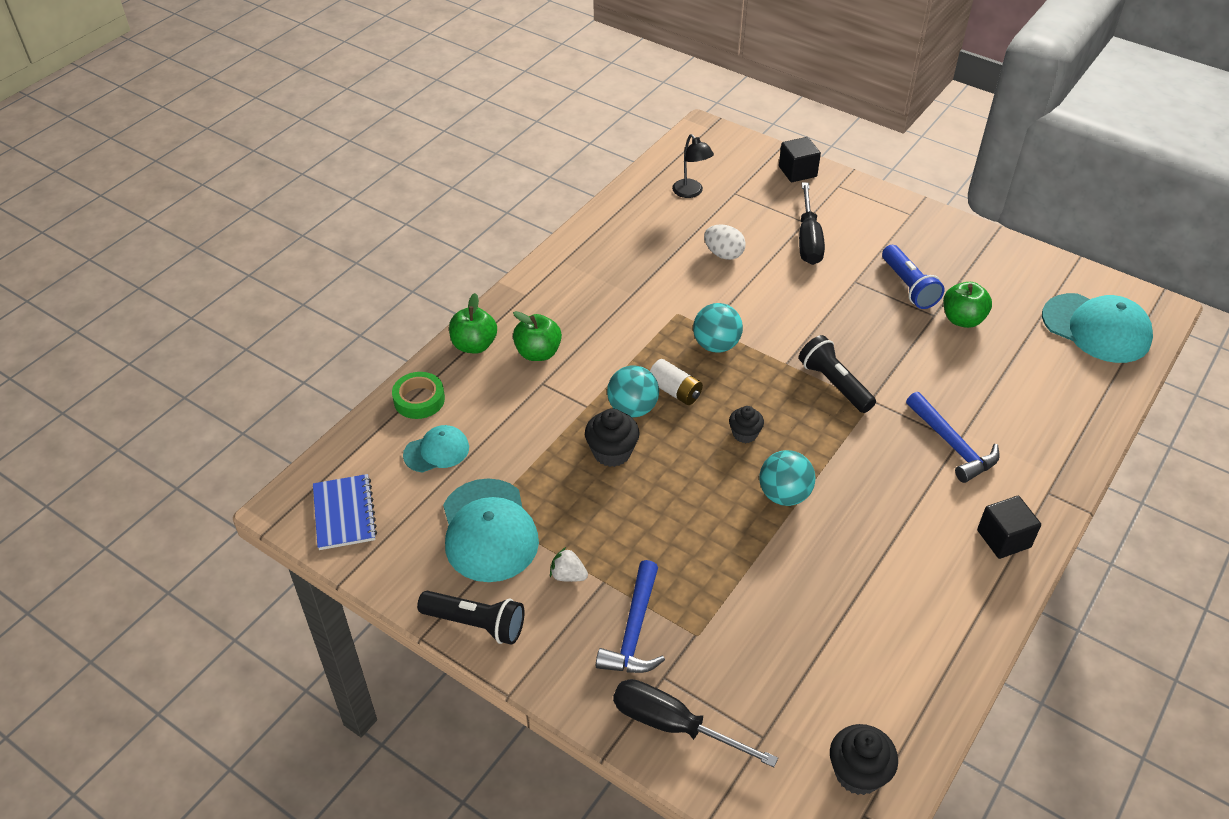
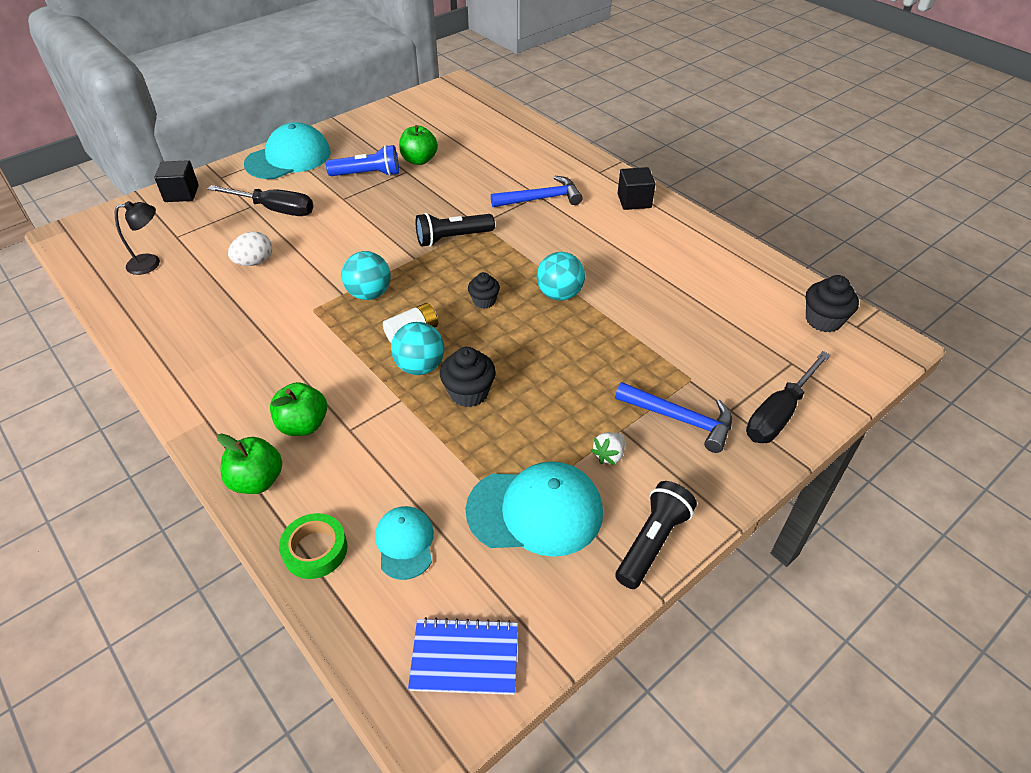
camera: 75 degrees left, 0 degrees up
(1096, 328) = (461, 110): turquoise cap -> turquoise cap (288, 158)

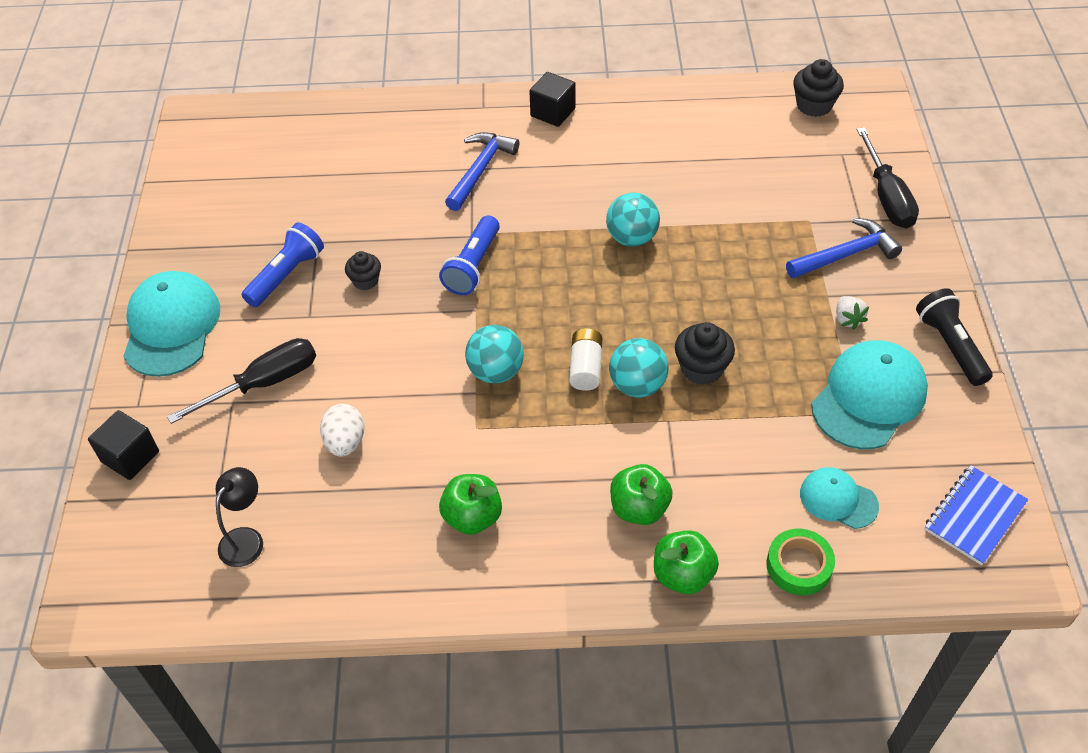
camera: 50 degrees left, 5 degrees up
(419, 160) = (309, 222): green apple -> green apple (472, 517)
(452, 238) = (473, 266): black flashlight -> blue flashlight
(484, 301) = (590, 293): black cupcake -> black cupcake (365, 281)

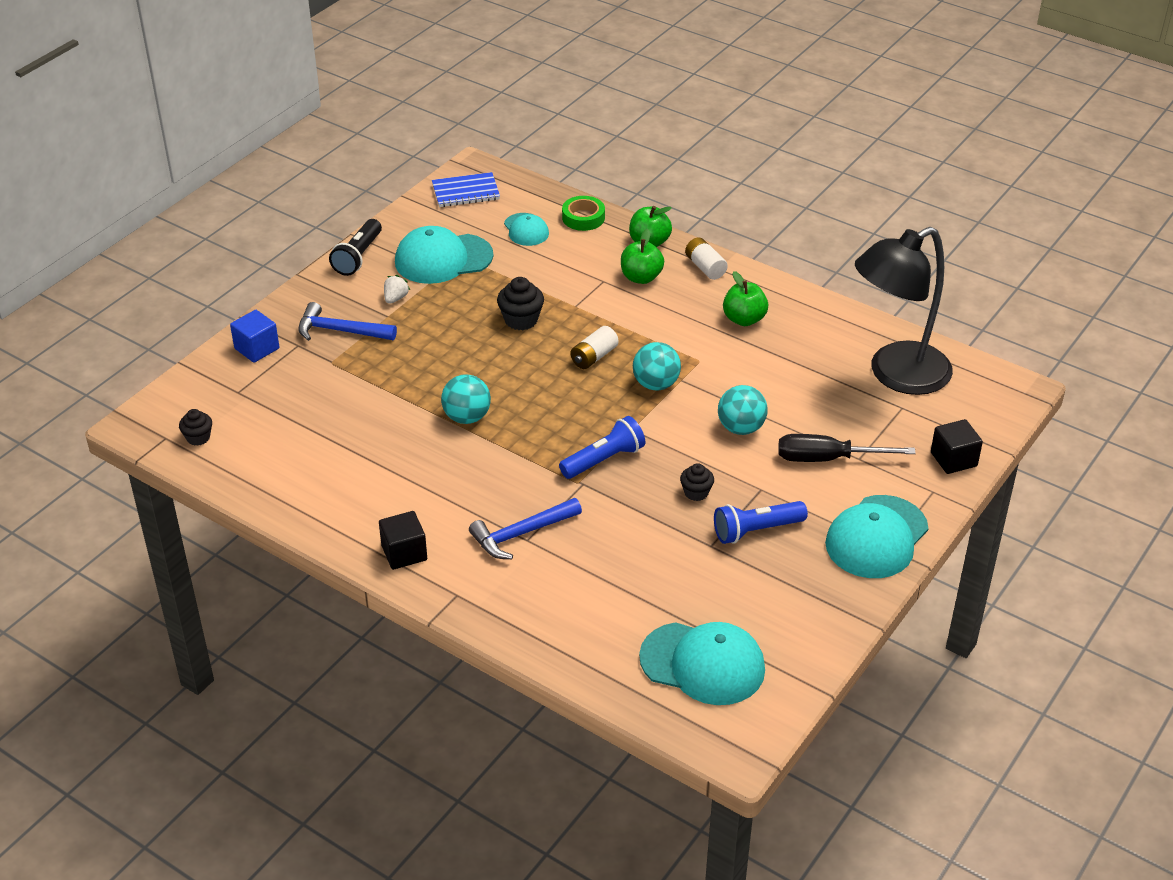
camera: 145 degrees left, 10 degrees down
(246, 539) = (896, 375): black lamp -> black lamp, size x2.39
(258, 154) = (703, 664): none -> turquoise cap
(345, 442) = (794, 395): white egg -> none
(581, 575) = (705, 267): none -> white battery
(637, 385) = (572, 331): turquoise ball -> turquoise ball (741, 428)
(814, 105) = (198, 437): black cupcake -> black cupcake, size x0.65
(887, 197) = (257, 348): black screwdriver -> blue cube

